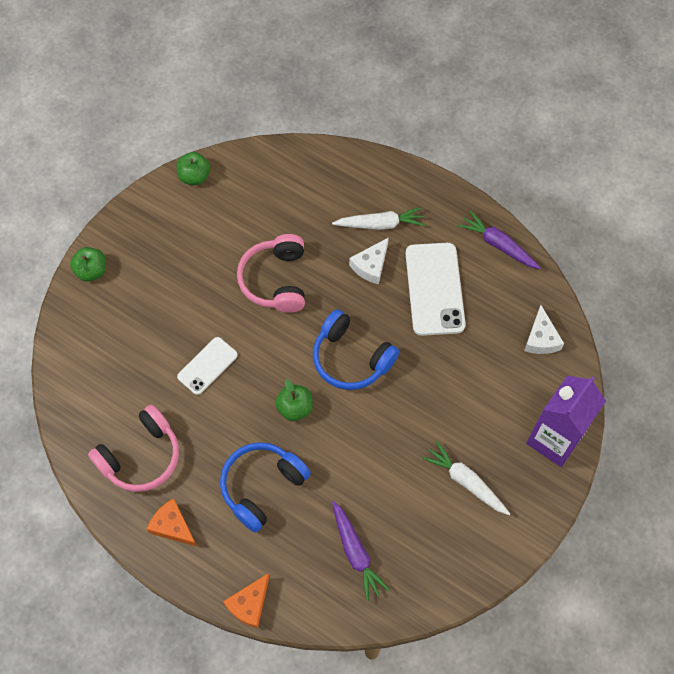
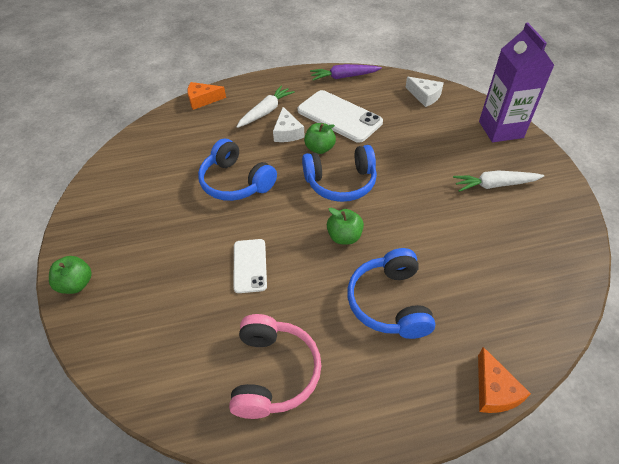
camera: 45 degrees left, 15 degrees down
(172, 526) = (364, 397): orange cheese -> orange cheese (202, 100)
(194, 176) = (104, 172): green apple -> green apple (320, 148)
(276, 280) = (236, 182): pink headphones -> blue headphones
(356, 553) = (502, 281): purple carrot -> none

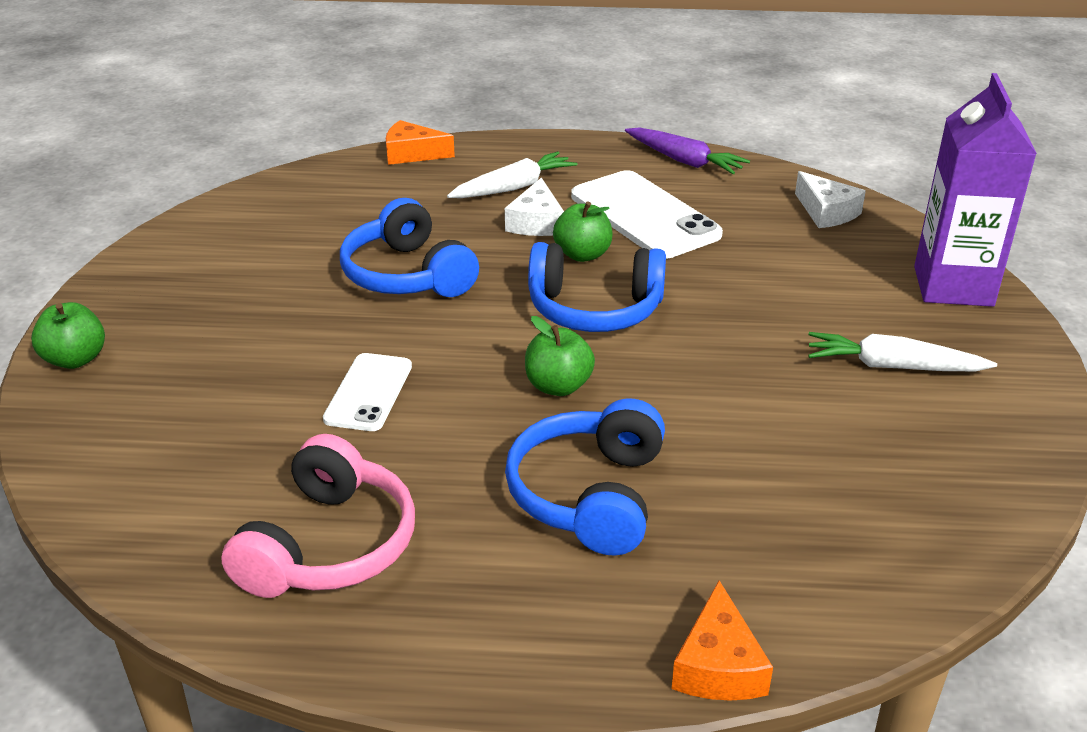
camera: 15 degrees right, 15 degrees down
(344, 77) = (684, 161): purple carrot -> purple carrot turned 150 degrees counterclockwise

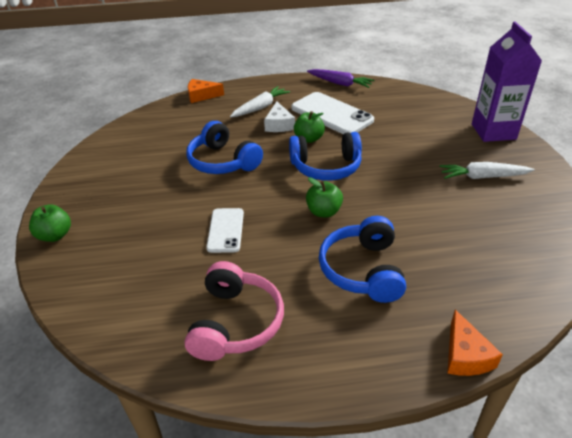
camera: 10 degrees left, 5 degrees up
(826, 212) = (419, 101): white cheese -> none

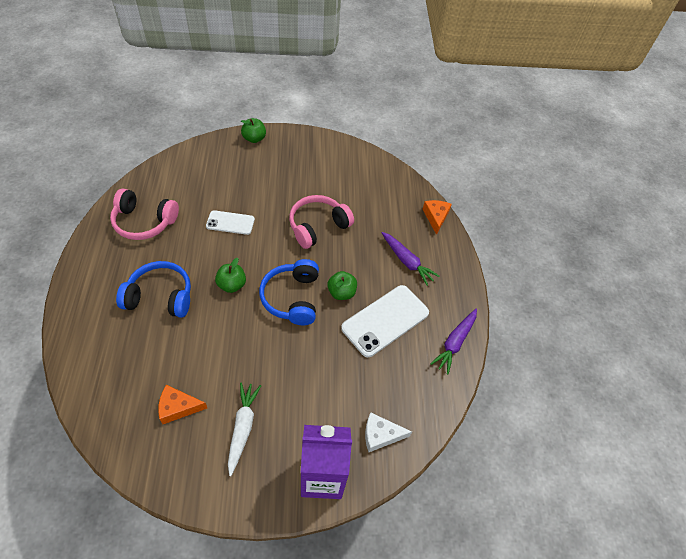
camera: 90 degrees right, 15 degrees up
(223, 161) = (318, 226): blue headphones -> pink headphones
(260, 107) = (407, 261): white carrot -> purple carrot
(279, 124) = (371, 272): white cheese -> white cheese (380, 435)
(465, 355) = (65, 335): orange cheese -> orange cheese (178, 407)

